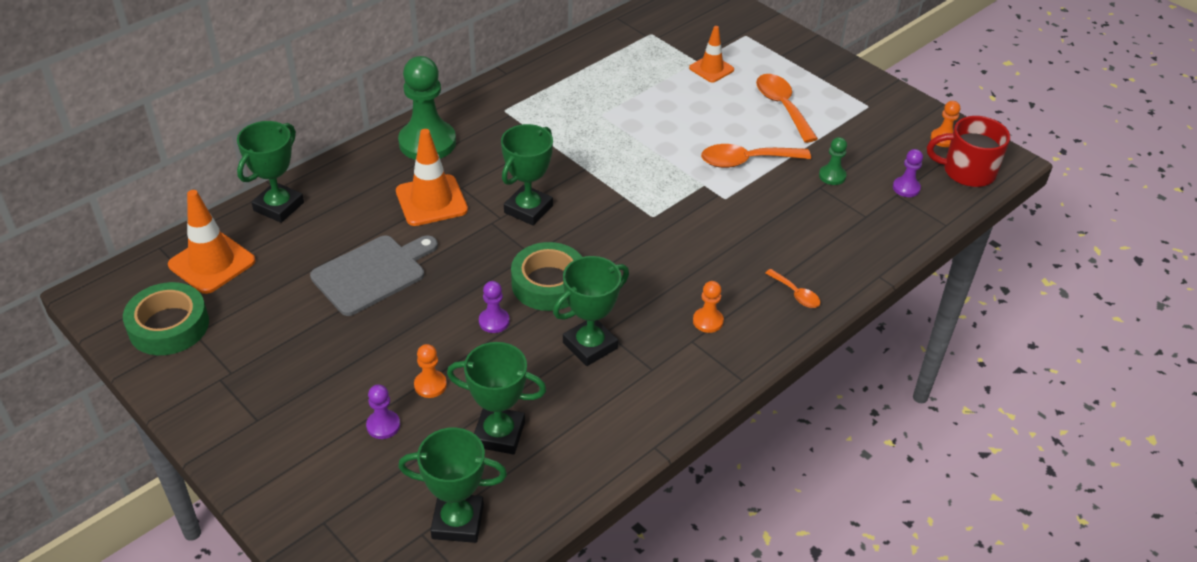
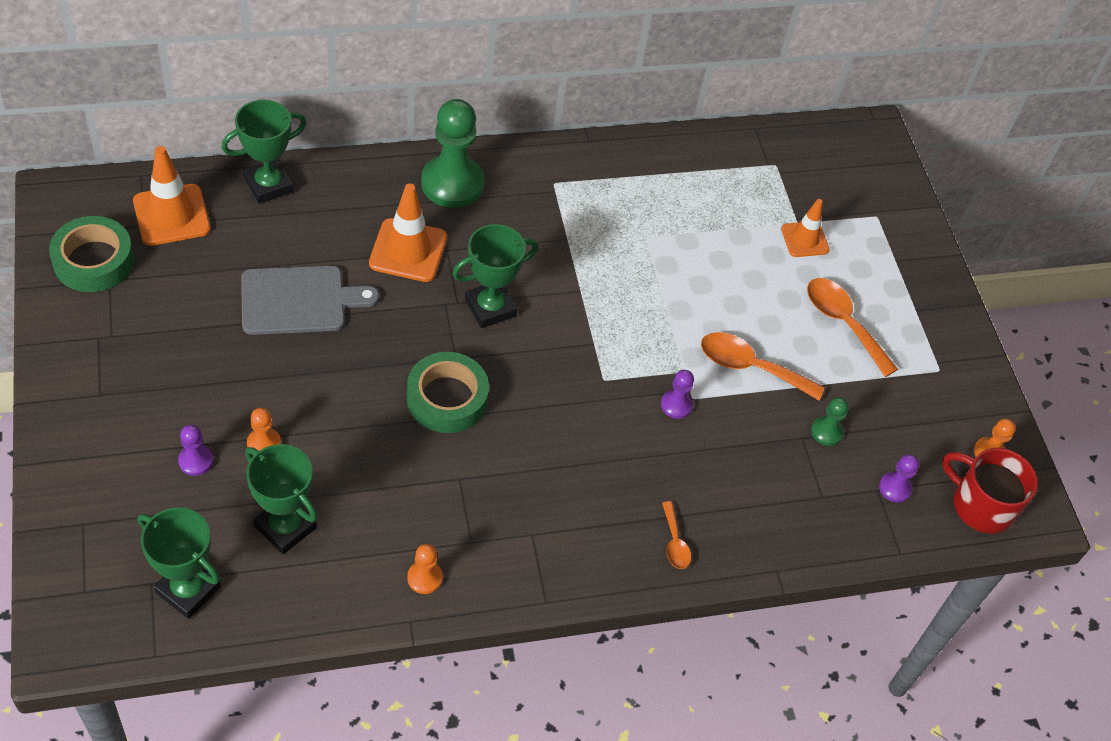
camera: 25 degrees right, 10 degrees up
(494, 321) = (367, 410): purple pawn -> purple pawn (676, 405)
(590, 345) = (433, 485): green trophy -> none
(708, 321) = (564, 522): orange pawn -> orange pawn (424, 578)
(782, 107) = (843, 323): orange spoon -> orange spoon turned 45 degrees counterclockwise

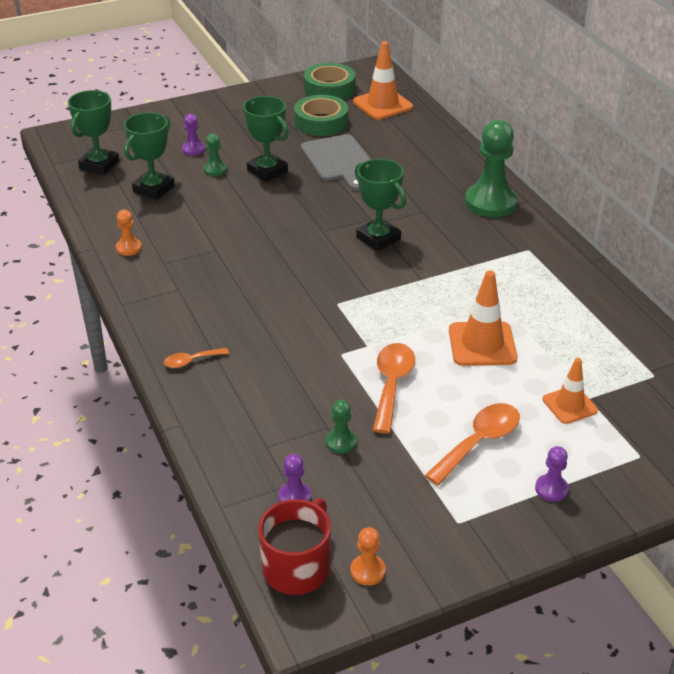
camera: 85 degrees right, 15 degrees down
(264, 444) = (215, 170): orange pawn -> green pawn
(269, 185) = (433, 132): green trophy -> green trophy (267, 171)
(408, 250) = (411, 195): orange traffic cone -> orange traffic cone (482, 344)
(447, 398) = (283, 233): green tape -> green tape (321, 122)
(676, 405) = (329, 345): purple pawn -> purple pawn (551, 489)

